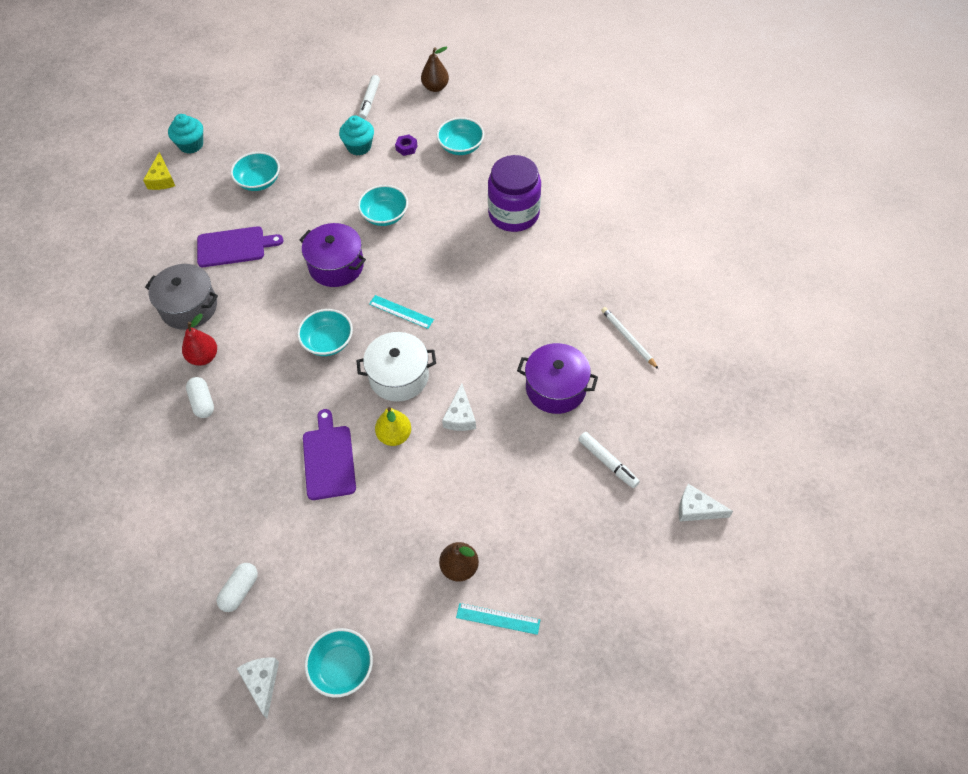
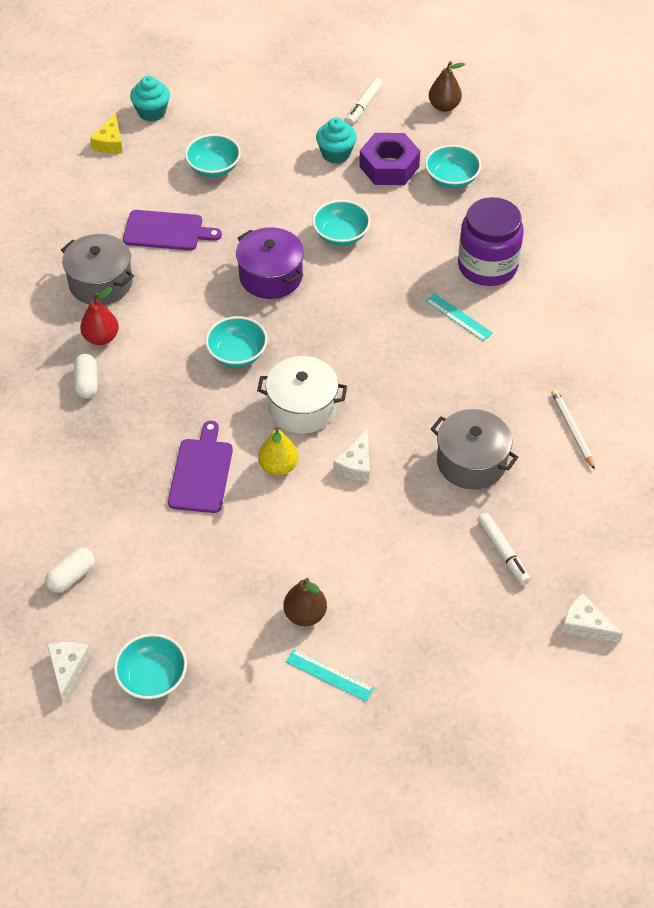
camera: 15 degrees right, 5 degrees down
(401, 312) = (326, 341): turquoise ruler -> turquoise ruler (458, 317)
(406, 148) = (389, 166): purple nut -> purple nut, size x2.29
(555, 388) = (471, 462): purple pot -> grey pot

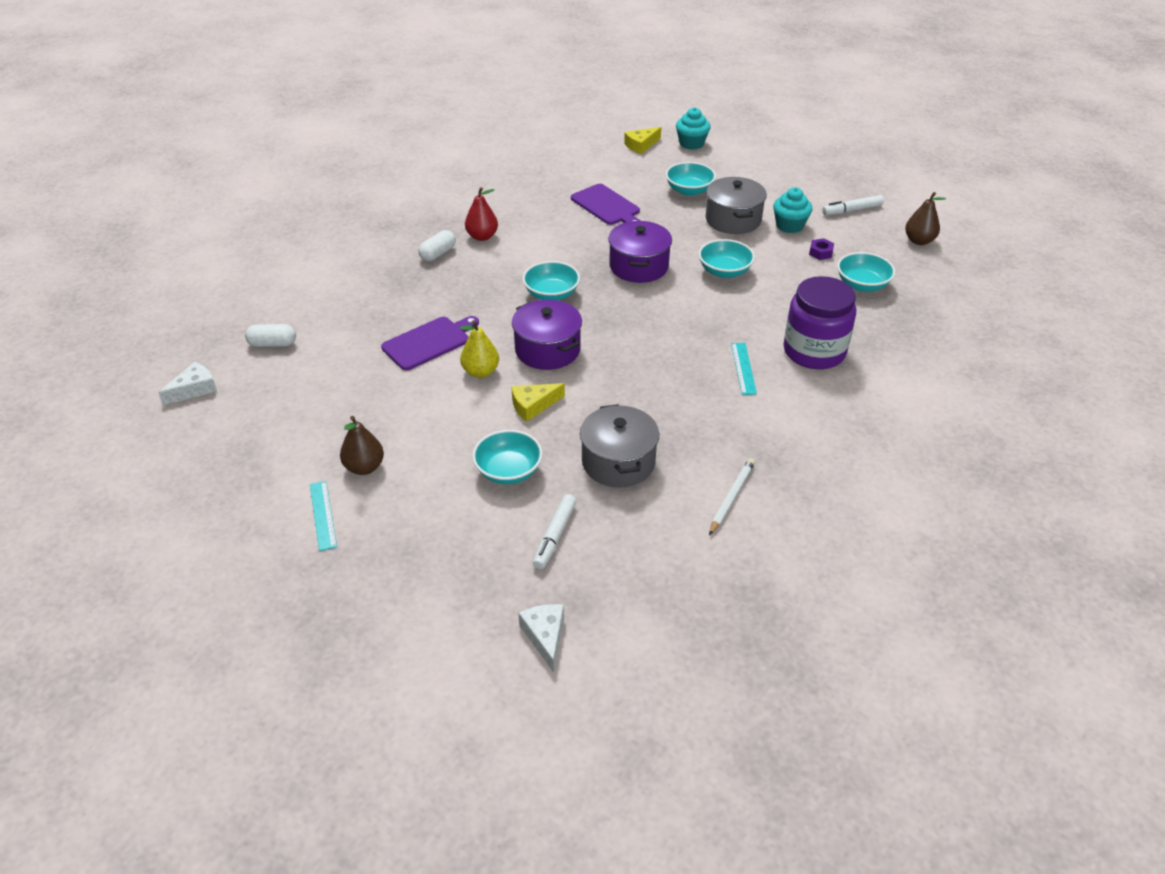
camera: 45 degrees right, 10 degrees down
(101, 283) = (525, 210): grey pot -> grey pot (733, 220)
(153, 677) = (227, 430): turquoise bowl -> turquoise bowl (508, 471)
(302, 407) = (547, 350): white pot -> purple pot
(356, 464) = (533, 405): white cheese -> yellow cheese
(389, 166) = (820, 253): purple nut -> purple nut, size x0.44

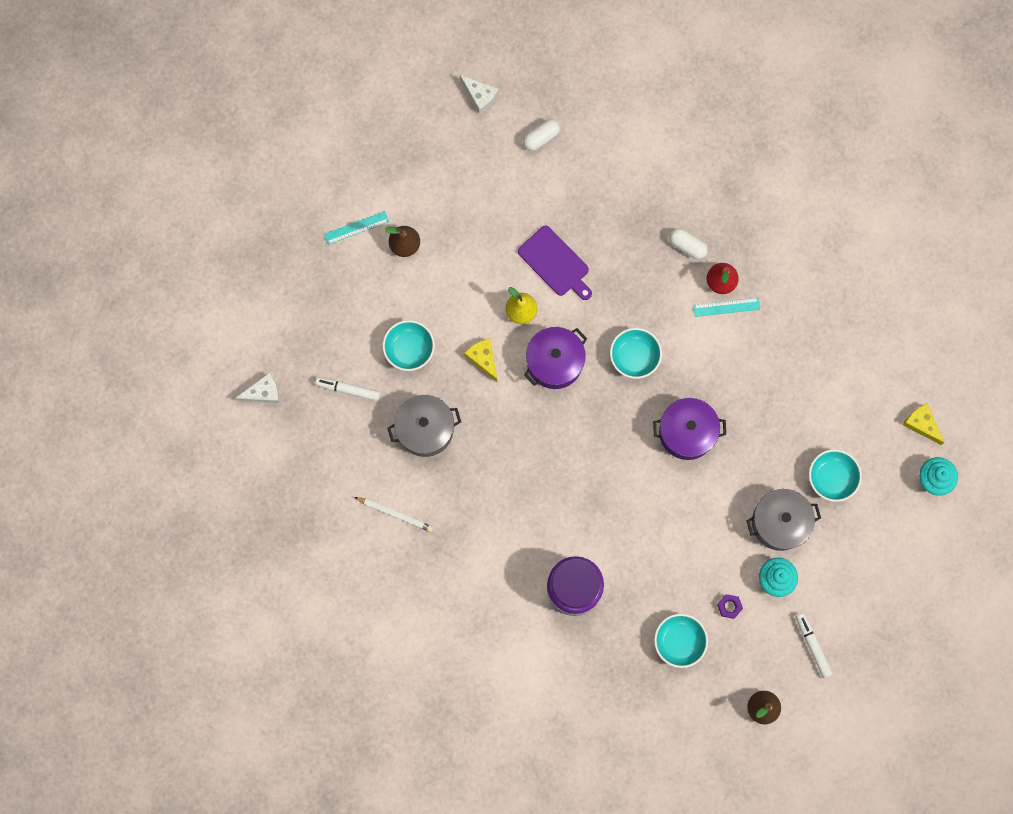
camera: 85 degrees right, 35 degrees up
(273, 344) = (541, 138): white capsule -> white capsule turned 60 degrees clockwise
(607, 206) = (790, 396): purple cutting board -> none
(724, 271) = (687, 513): turquoise bowl -> none
(743, 368) = (545, 526): turquoise ruler -> turquoise ruler (726, 307)

